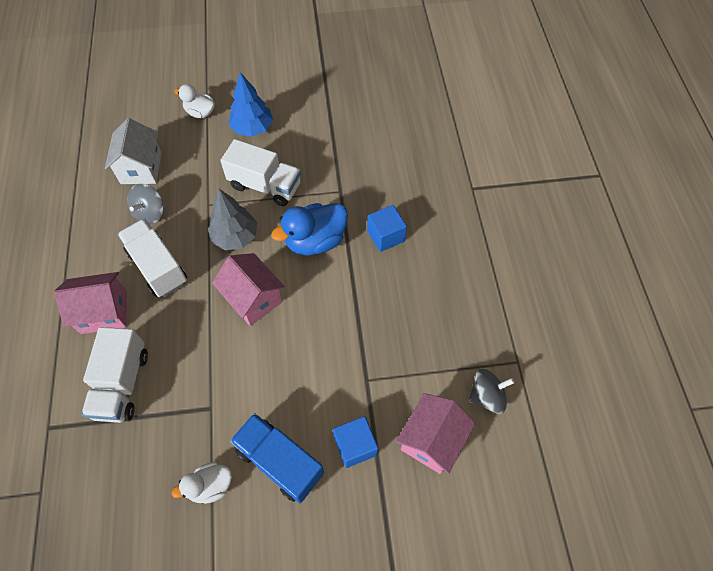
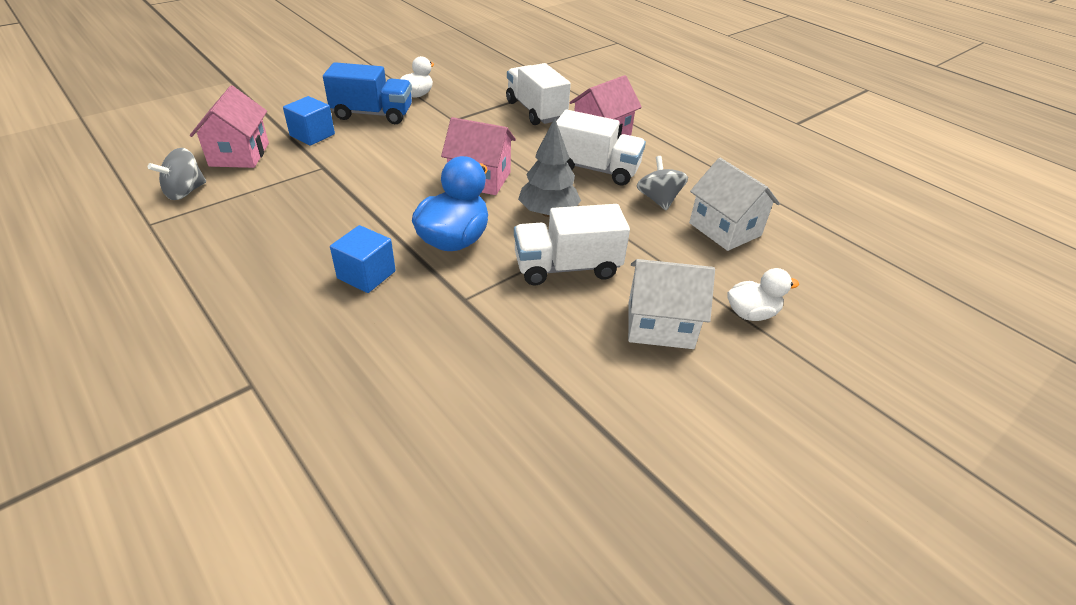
camera: 145 degrees right, 20 degrees down
(252, 128) = (660, 325): blue tree -> white house

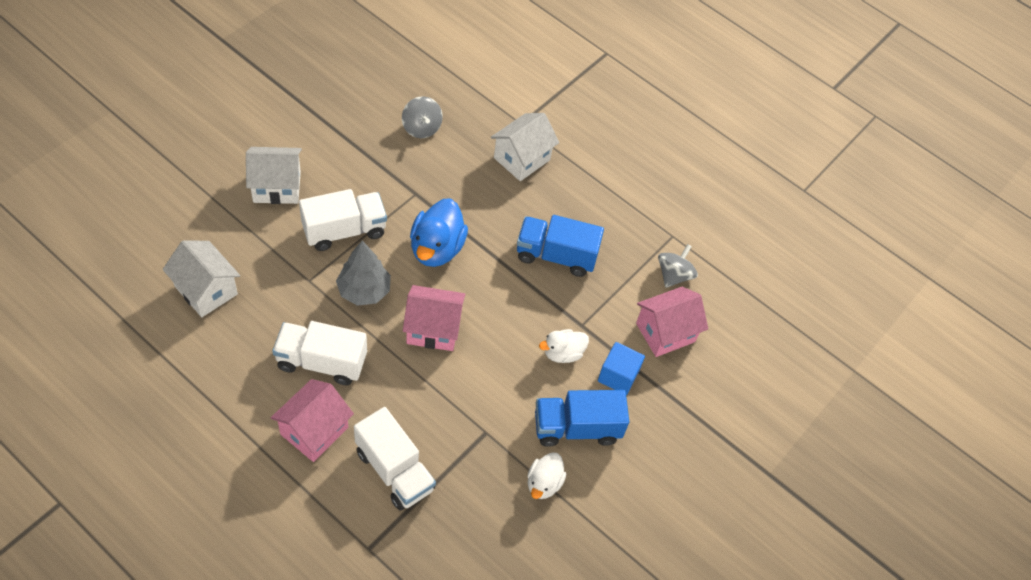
camera: 165 degrees right, 15 degrees up
(239, 154) = (665, 332): pink house -> pink house turned 75 degrees clockwise
(285, 329) = (522, 159): none -> white house
(311, 220) = (556, 255): none -> blue truck
(366, 275) = (490, 206): blue cube -> none
(658, 200) = (261, 323): grey spinning top -> grey spinning top (421, 128)
(751, 313) = (208, 203): white duck -> white duck (563, 353)

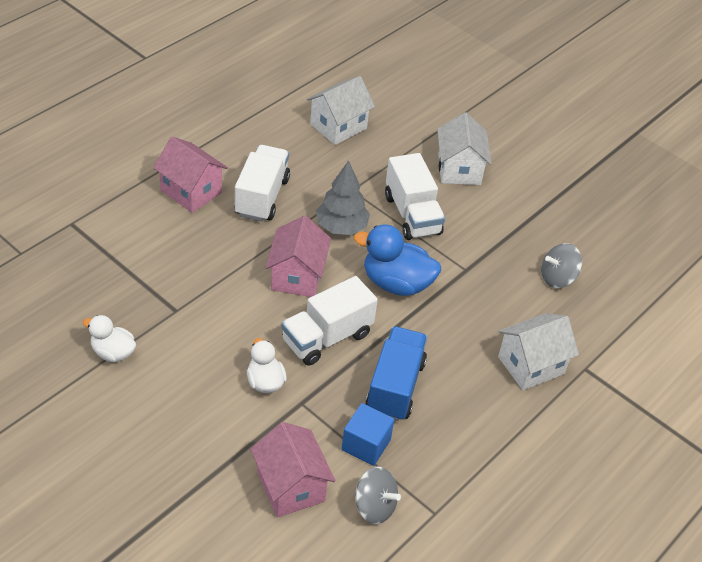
camera: 95 degrees right, 10 degrees down
(394, 470) = (144, 242): white truck -> white truck (327, 337)
(522, 159) = (531, 365): white house -> white house turned 75 degrees counterclockwise
(576, 428) = (172, 386): blue truck -> none
(618, 376) = (234, 431): blue cube -> blue cube (366, 445)

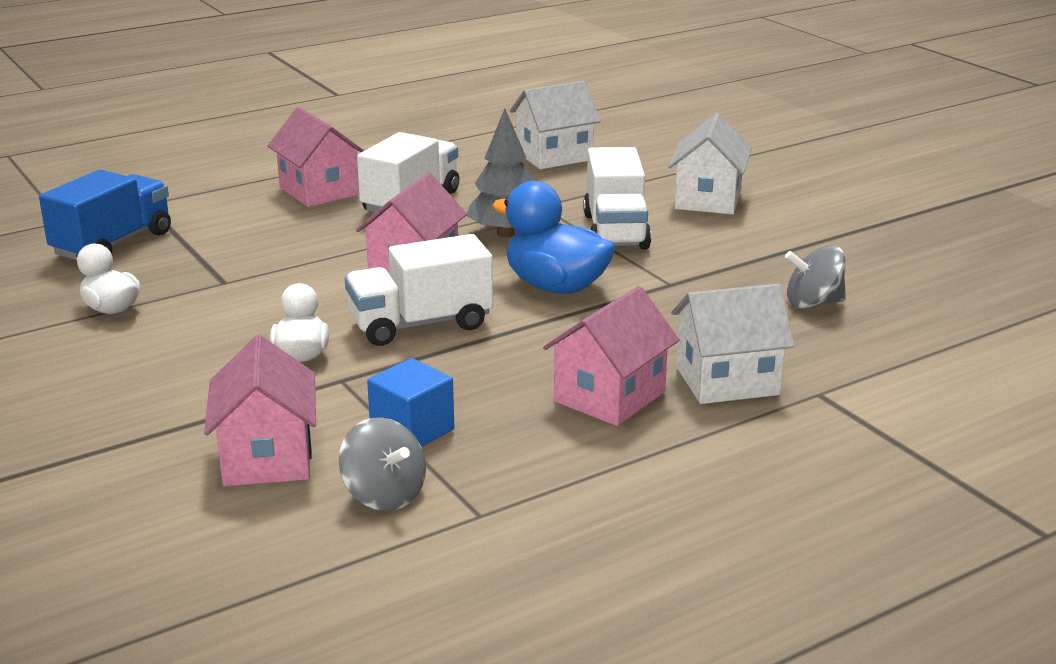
camera: 20 degrees right, 20 degrees down
(395, 387) = (494, 379): blue truck -> blue truck (113, 244)
(469, 392) = (609, 396): none -> pink house

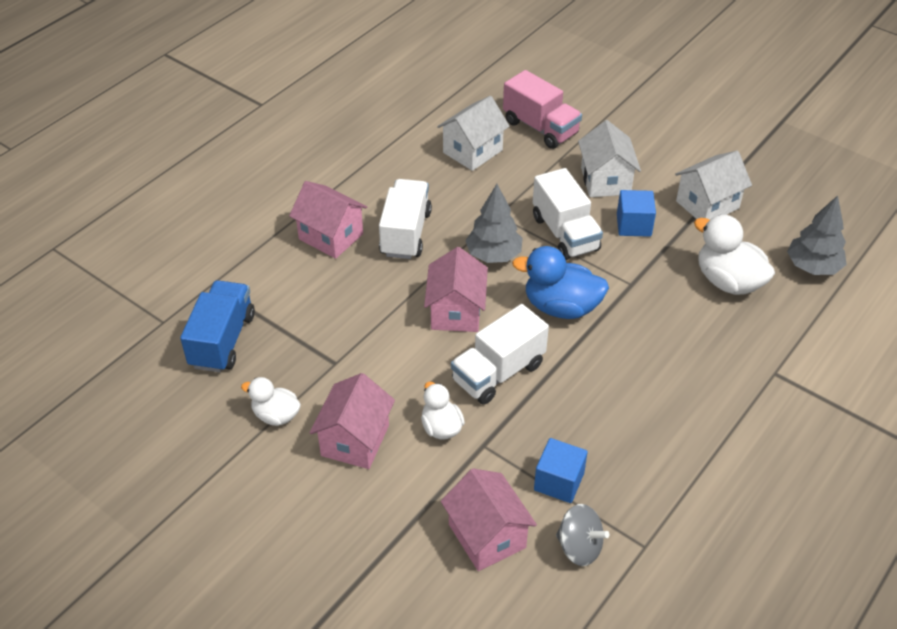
camera: 20 degrees left, 20 degrees up
(609, 396) = (657, 412): pink house -> pink house (355, 440)
(657, 151) = (540, 128): none -> pink truck
(716, 238) = (633, 225): none -> blue cube
(727, 381) = (717, 376): white house -> white house (707, 205)
(813, 303) = (728, 281): grey spinning top -> white duck
(953, 311) = (812, 267): none -> grey tree

